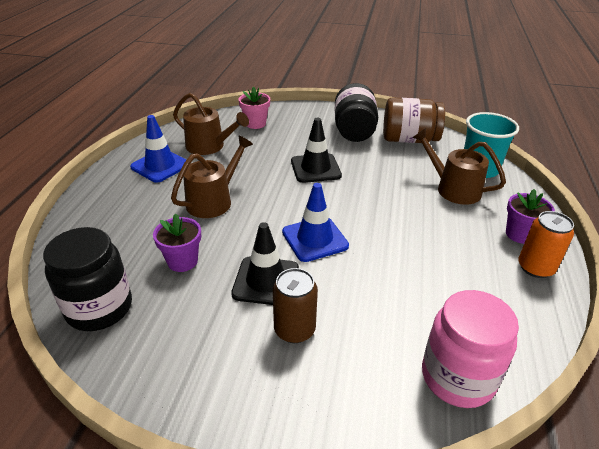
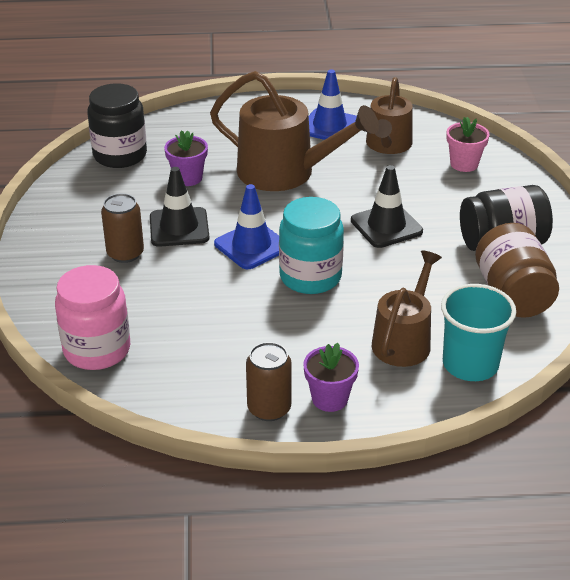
camera: 75 degrees right, 0 degrees up
(213, 201) = (285, 172): brown watering can -> brown watering can, size x1.56
(369, 215) = (310, 277): none -> turquoise jar
(535, 268) = (269, 408): orange can -> brown can

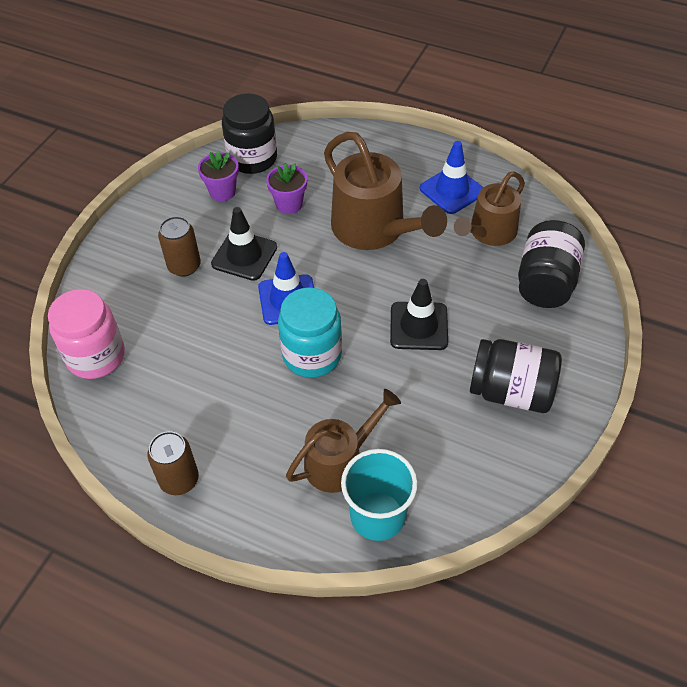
camera: 30 degrees right, 15 degrees up
(329, 399) = (233, 493): purple flower pot -> purple flower pot (222, 191)
(464, 164) = (545, 282): pink flower pot -> black jar
(513, 294) = (476, 455): brown jar -> none

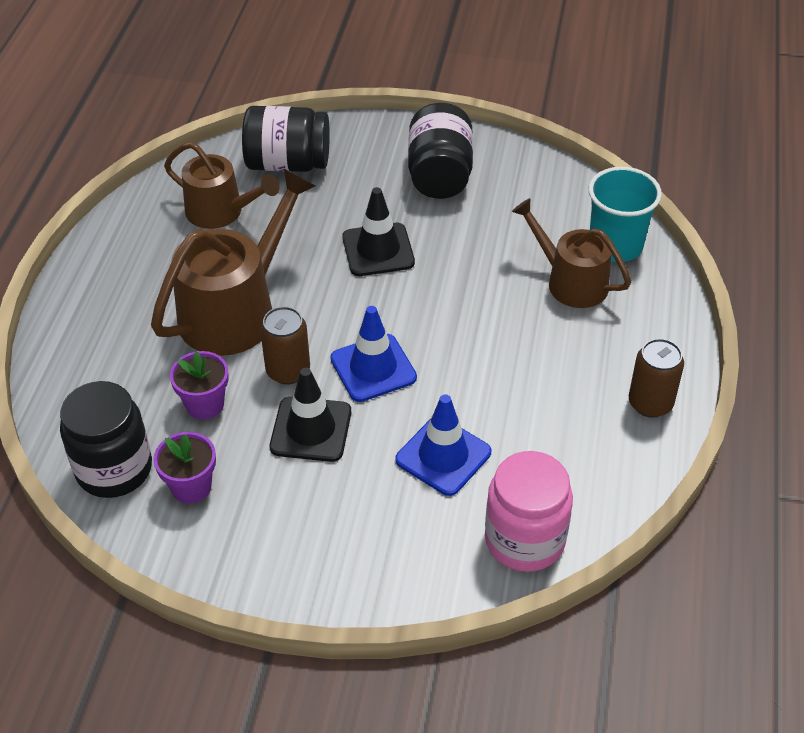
camera: 105 degrees left, 5 degrees down
(184, 266) = (345, 490): brown can -> brown can (288, 371)
(312, 355) = (447, 329): turquoise jar -> none
(452, 190) = (153, 251): blue traffic cone -> blue traffic cone (443, 456)

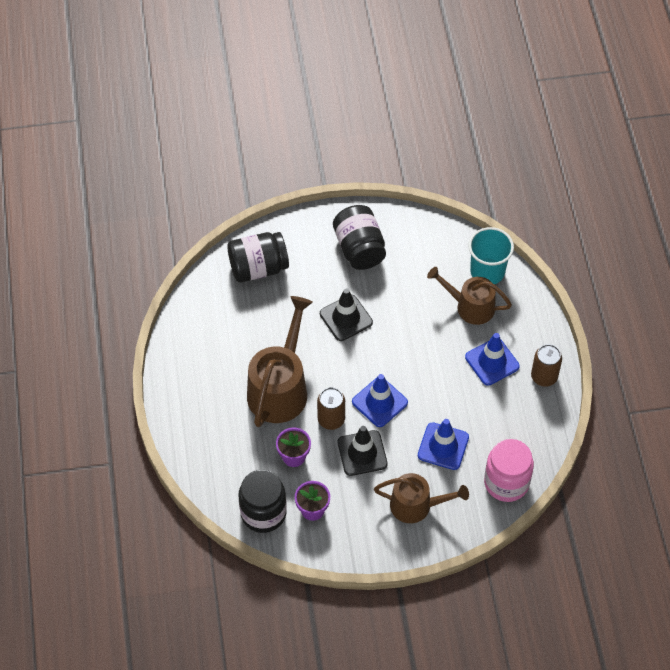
camera: 20 degrees left, 10 degrees up
(221, 212) = (234, 319): brown watering can -> brown watering can (416, 505)
(574, 361) = (492, 362): none -> blue traffic cone

